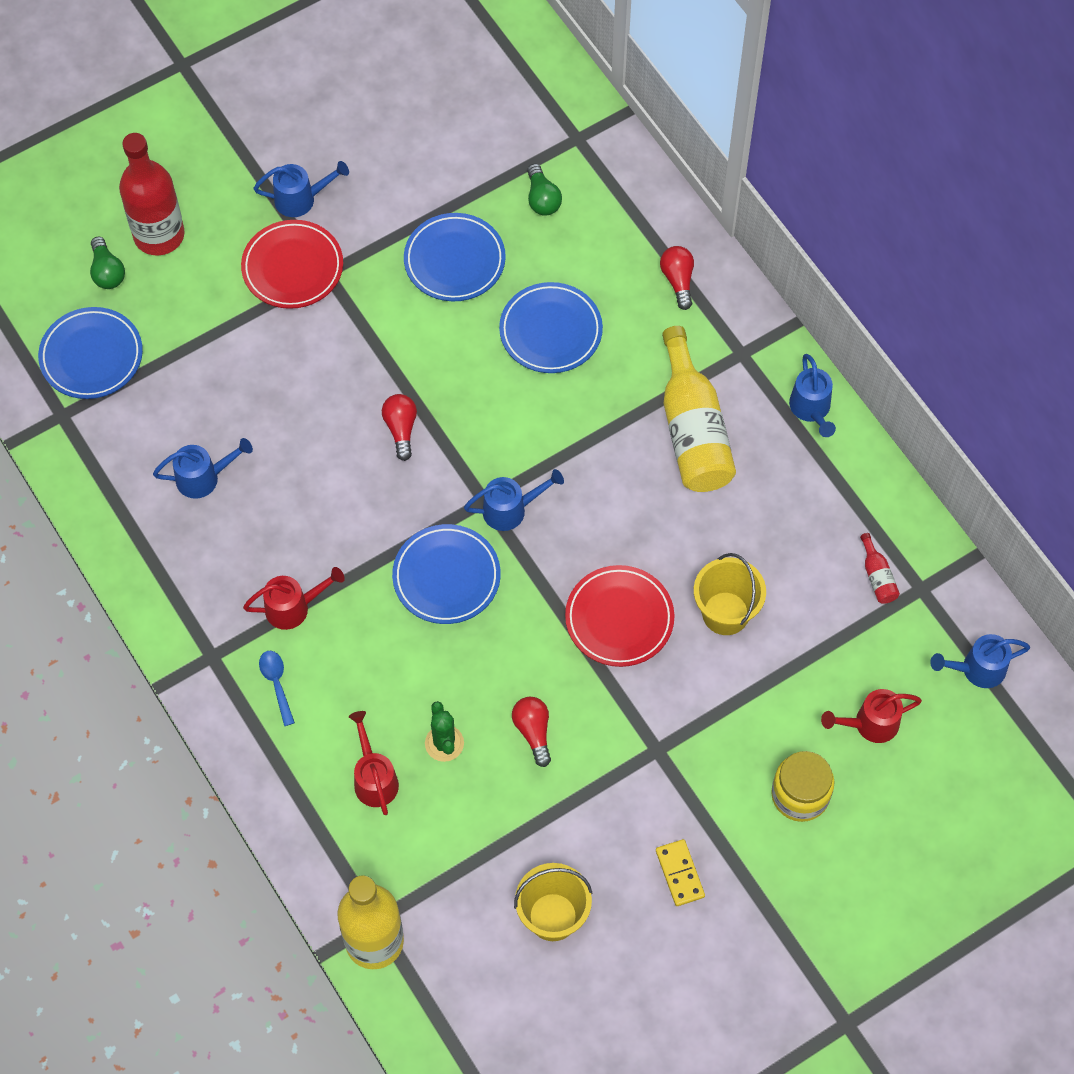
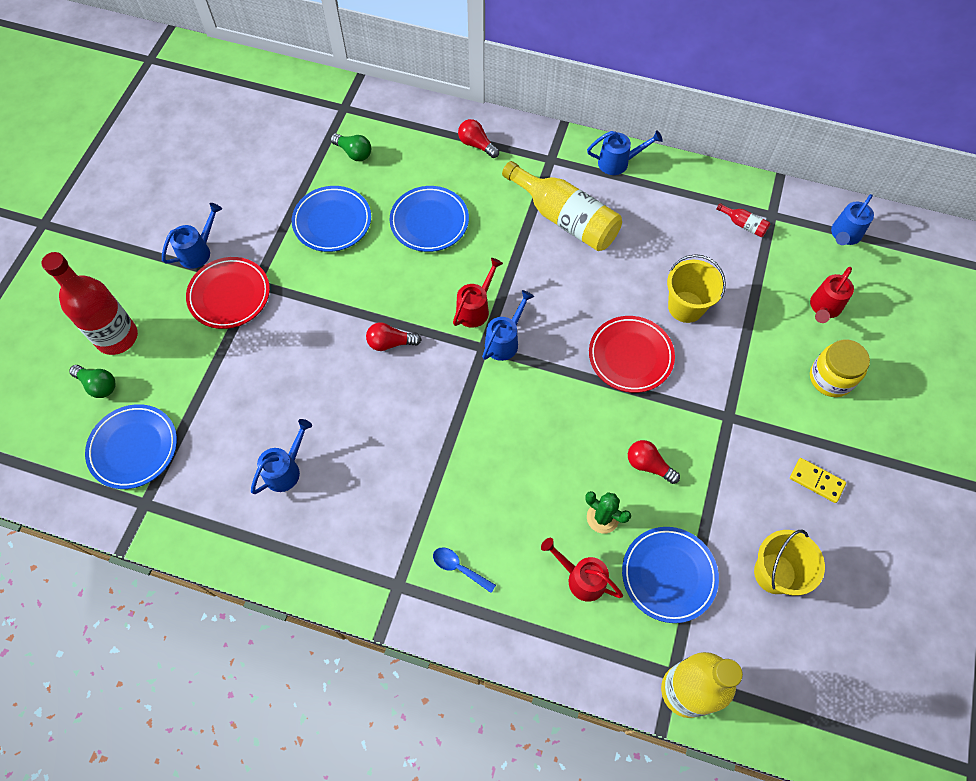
camera: 40 degrees left, 0 degrees up
(294, 607) = (424, 508): red watering can -> red watering can (475, 308)
(401, 429) = (390, 343): red light bulb -> red light bulb turned 45 degrees counterclockwise
(446, 577) = (504, 411): blue plate -> blue plate (668, 575)
(811, 410) = (618, 162): blue watering can -> blue watering can turned 45 degrees counterclockwise

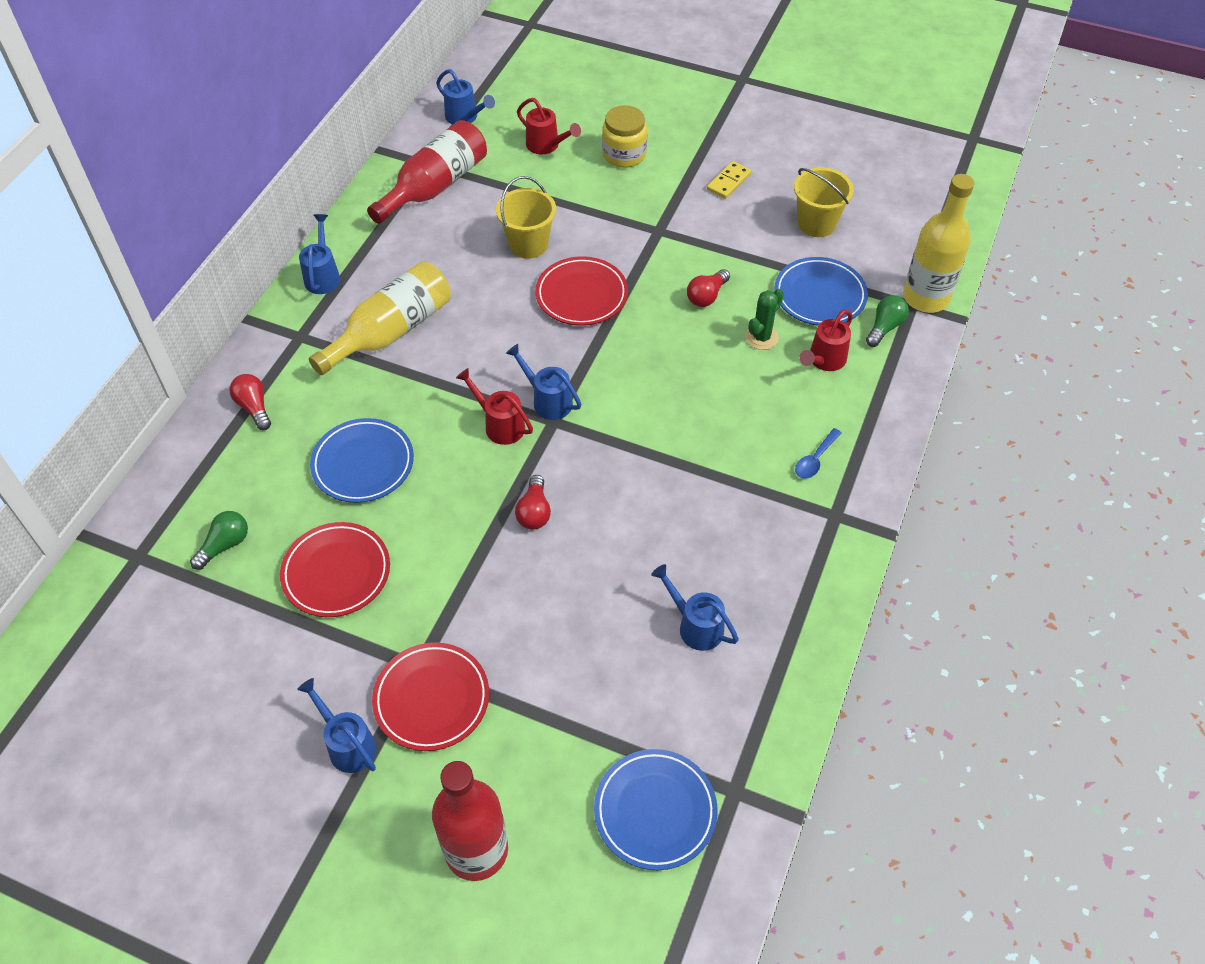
camera: 85 degrees left, 10 degrees down
(98, 385) = (553, 869): green light bulb -> green light bulb (884, 327)
(332, 221) = (336, 572): blue plate -> red plate
(476, 145) = (254, 407): red light bulb -> red light bulb turned 105 degrees clockwise
(743, 225) = (435, 186): red bottle -> red bottle, size x2.42

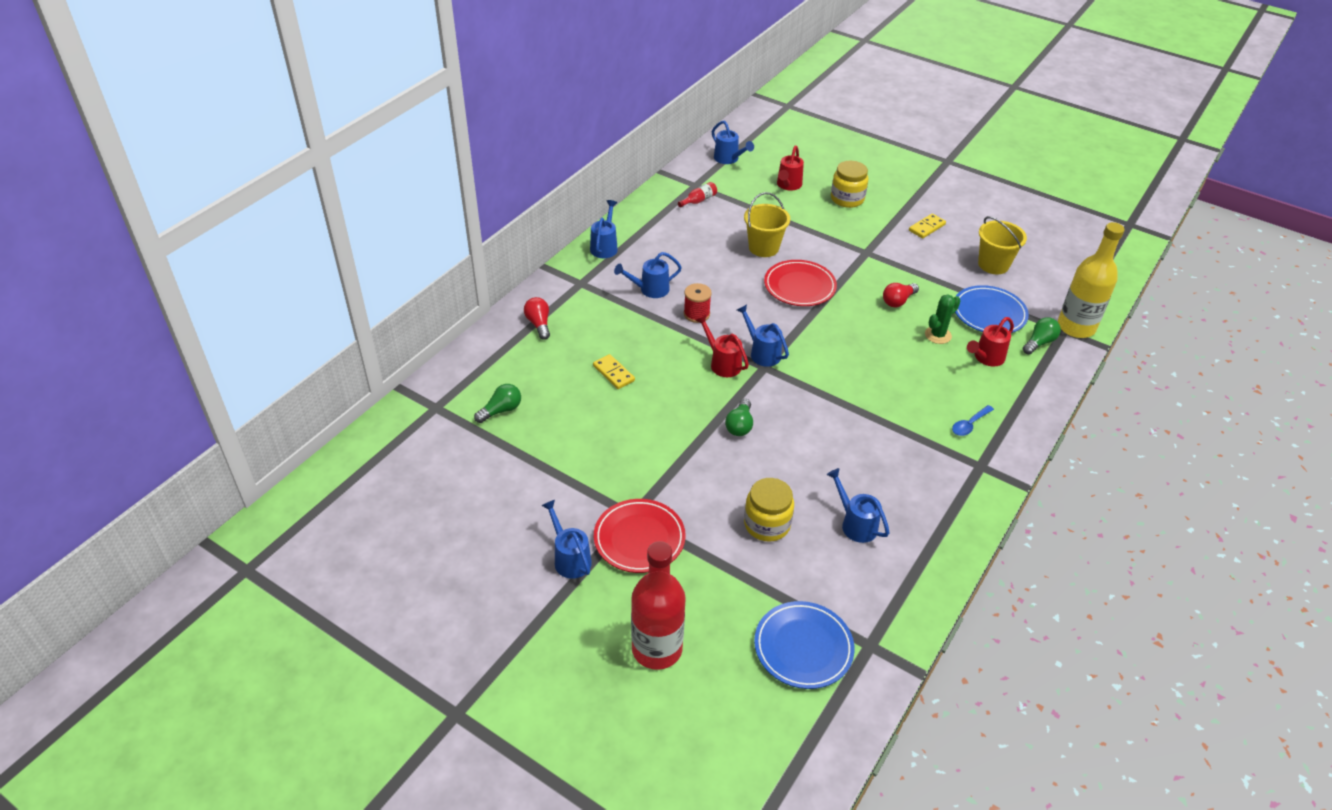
camera: 10 degrees right, 10 degrees down
(336, 572) = (581, 442): red plate -> none
(363, 464) = (613, 373): blue plate -> yellow domino
(391, 331) = (650, 289): yellow bottle -> blue watering can
(435, 186) = (699, 200): red bottle -> red bottle, size x0.41
(457, 358) = (696, 314): none -> red spool
(534, 512) = (740, 425): red light bulb -> green light bulb
(546, 146) = (788, 185): red watering can -> red watering can turned 60 degrees clockwise
(587, 647) = (767, 524): none -> yellow jar

